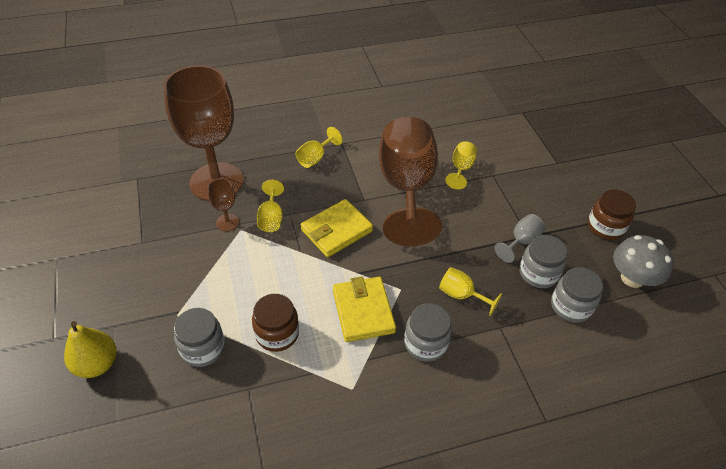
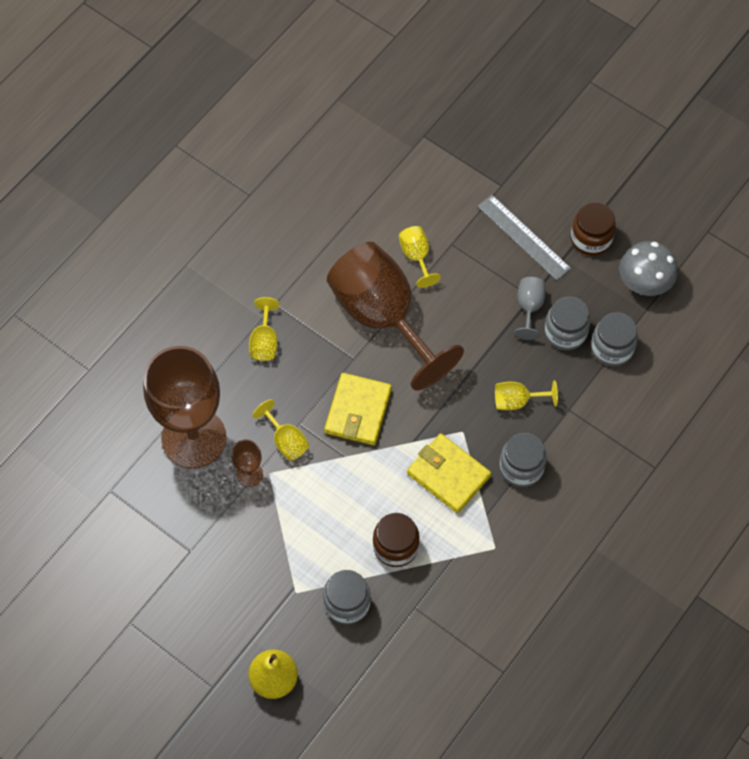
camera: 35 degrees left, 15 degrees up
(551, 198) = (523, 237): none -> grey ruler

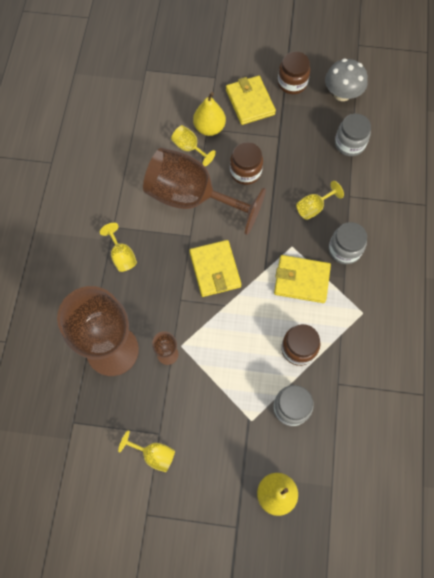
camera: 30 degrees left, 5 degrees up
(286, 440) = (178, 316): yellow goblet -> yellow goblet (154, 454)
(455, 244) = (209, 128): none -> yellow pear
(464, 318) = (245, 172): none -> brown jar
(523, 237) = (250, 102): grey ruler -> yellow wallet
(529, 307) = (282, 144): grey goblet -> none
(565, 332) = (315, 148): grey jar -> none

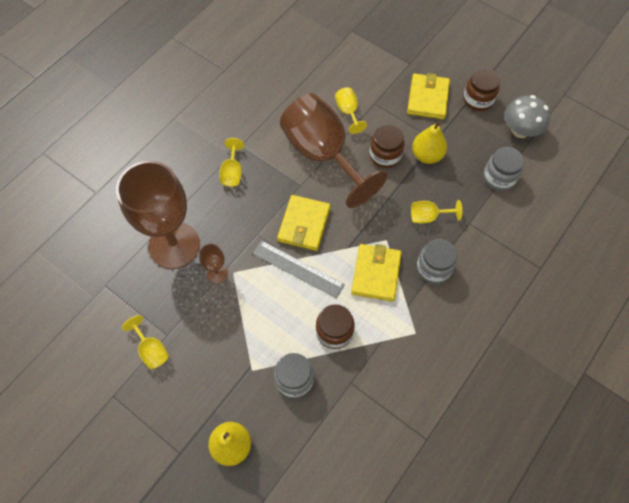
camera: 30 degrees right, 5 degrees down
(209, 128) = (376, 103): yellow pear -> yellow pear (427, 155)
(234, 311) = (298, 269): none -> grey ruler
(301, 280) = (376, 274): yellow wallet -> yellow wallet turned 60 degrees clockwise

